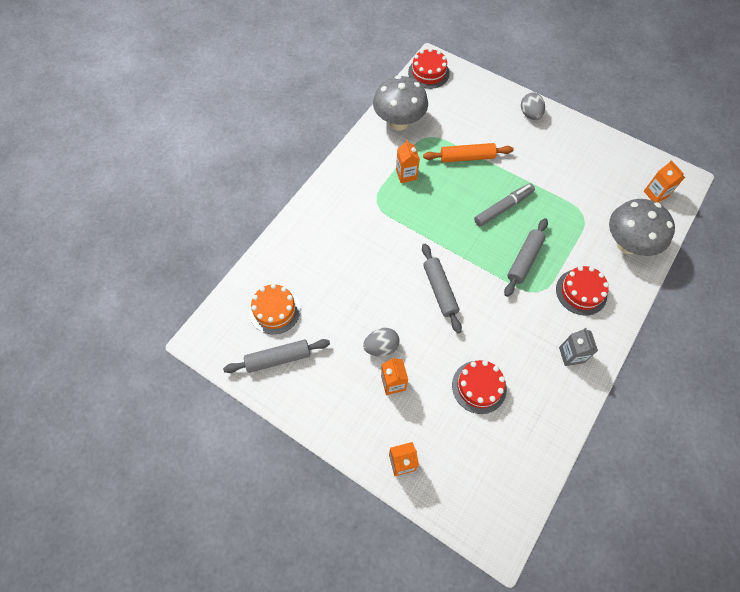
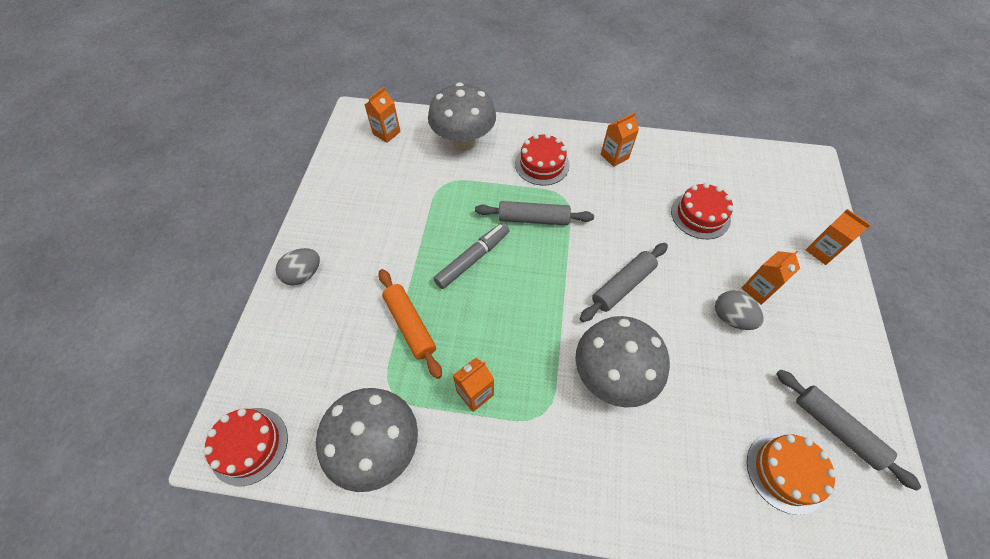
camera: 115 degrees left, 5 degrees down
(379, 249) = (612, 376): none -> grey mushroom
(503, 208) = (473, 259): grey marker -> grey marker turned 105 degrees clockwise
(571, 355) = (614, 156): grey carton -> orange carton

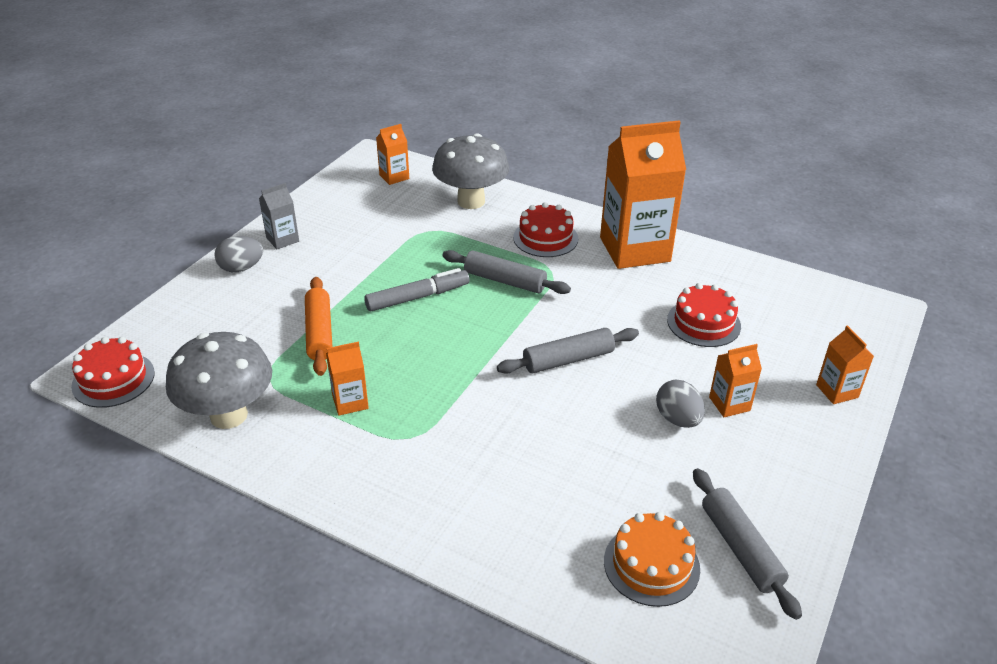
camera: 20 degrees right, 20 degrees down
(324, 231) = (282, 239): none -> grey carton
(612, 376) = (504, 429): grey mushroom -> none
(614, 156) = (634, 249): orange carton -> orange carton, size x2.24

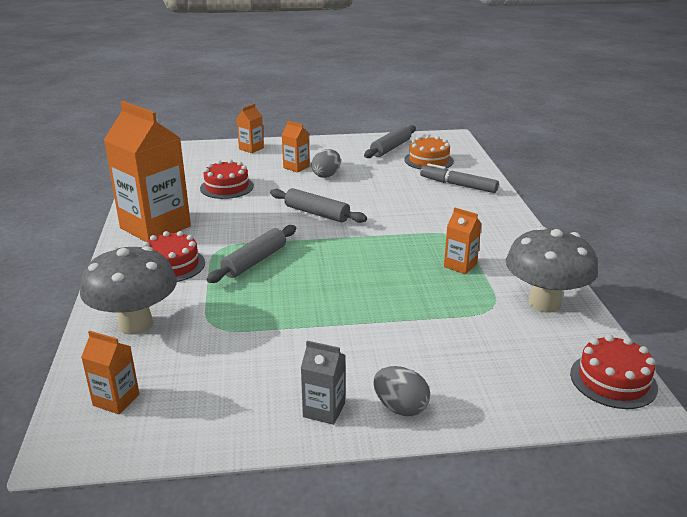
camera: 125 degrees left, 10 degrees down
(319, 332) = (419, 311): orange rolling pin -> none
(418, 297) = (320, 288): grey marker -> grey marker (458, 185)
(505, 281) = (255, 261): grey rolling pin -> grey rolling pin turned 45 degrees clockwise

